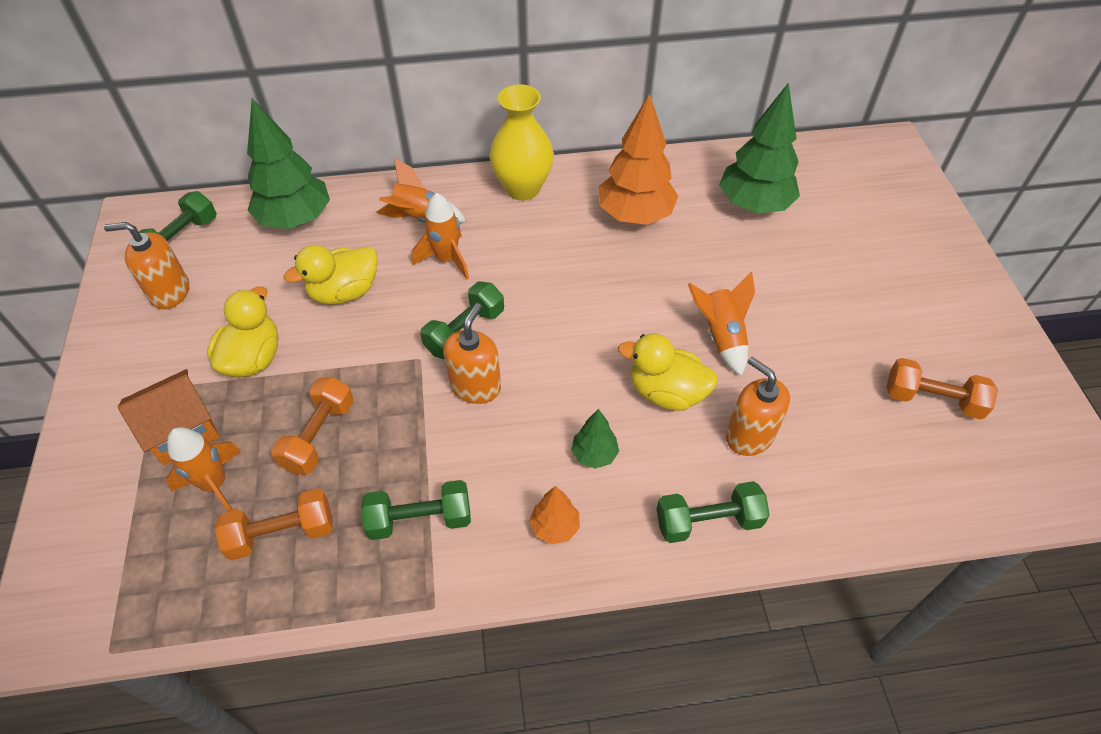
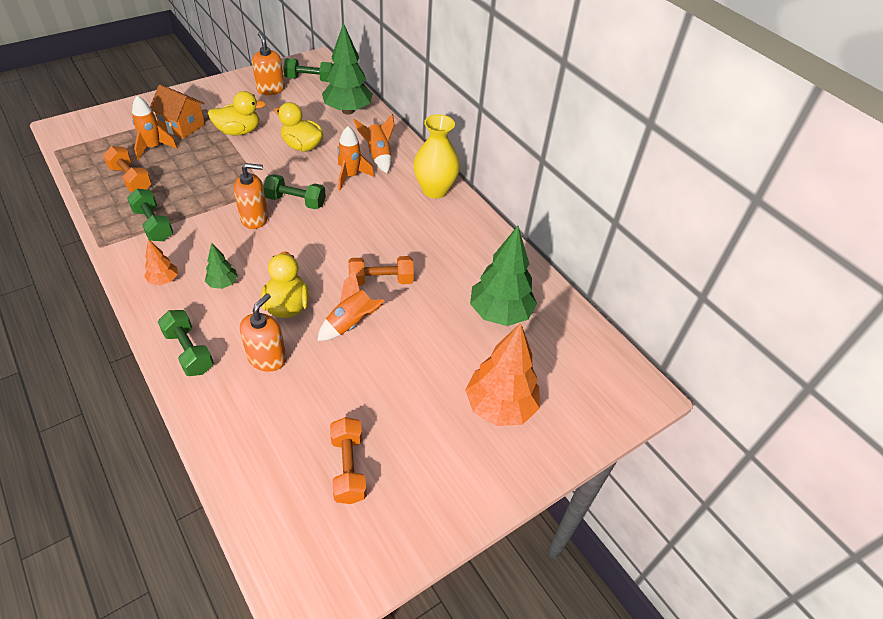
camera: 60 degrees right, 5 degrees down
(319, 435) = (196, 171): orange dumbbell -> orange dumbbell (381, 280)
(635, 215) = (444, 250): orange tree -> orange tree (500, 407)

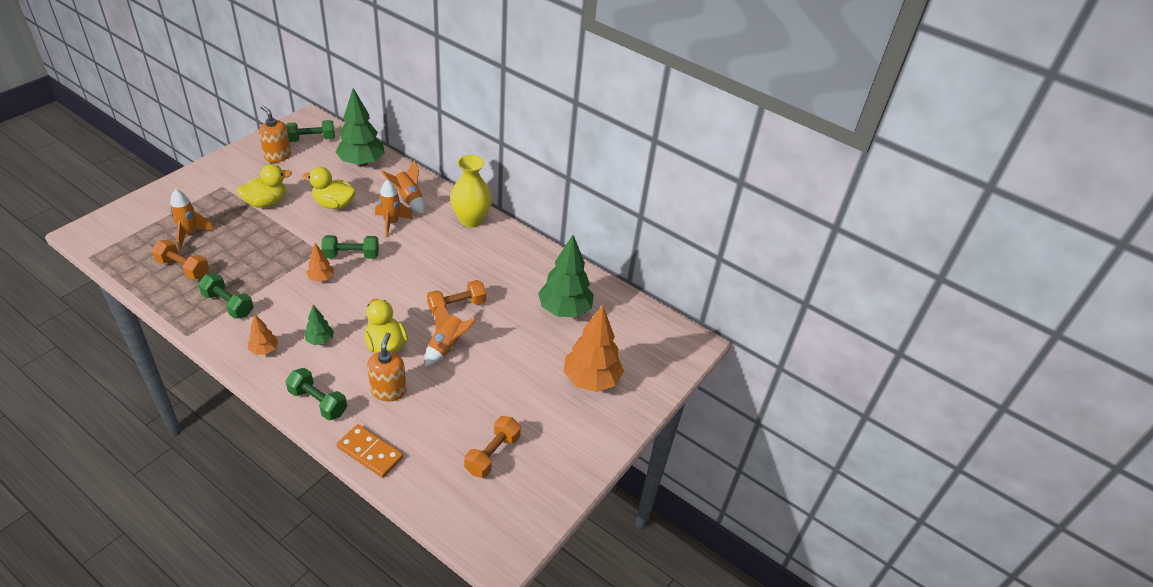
camera: 20 degrees left, 5 degrees down
(182, 126) = (208, 208): orange house -> none
(215, 425) = (370, 452): none -> orange domino
(255, 218) = (321, 278): orange soap dispenser -> orange tree
(348, 468) = (492, 454): orange dumbbell -> orange dumbbell turned 60 degrees clockwise

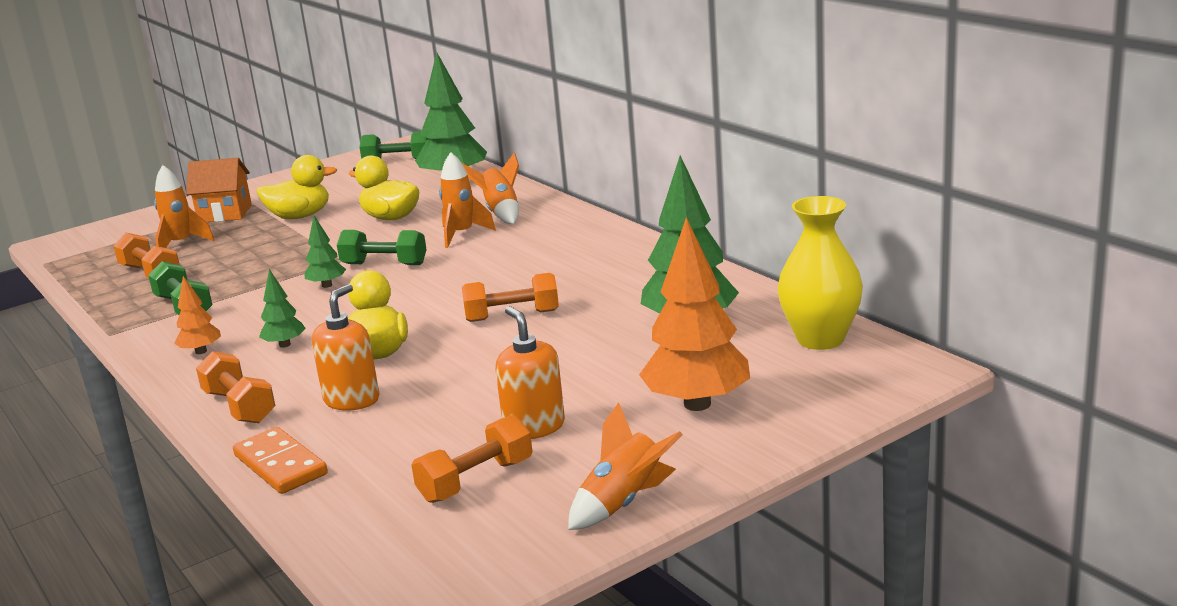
camera: 25 degrees right, 20 degrees down
(206, 198) = (225, 213): none -> orange house
(278, 156) = (343, 177): orange soap dispenser -> orange soap dispenser (534, 427)
(318, 402) = (239, 407): green dumbbell -> orange dumbbell
(321, 278) = (327, 285): orange tree -> green tree
(447, 346) = (471, 357): orange rocket -> orange rocket (624, 503)
(471, 220) = (585, 231): yellow vase -> yellow vase (820, 339)

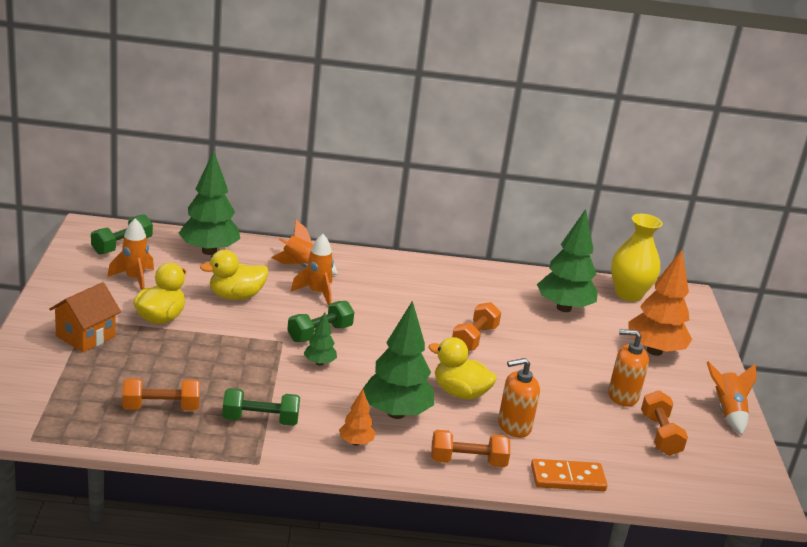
camera: 60 degrees left, 5 degrees up
(181, 244) = (119, 375): orange rocket -> orange rocket (134, 279)
(285, 345) = (396, 413): green tree -> green tree, size x2.07
(352, 400) = (514, 426): orange soap dispenser -> orange soap dispenser turned 75 degrees counterclockwise

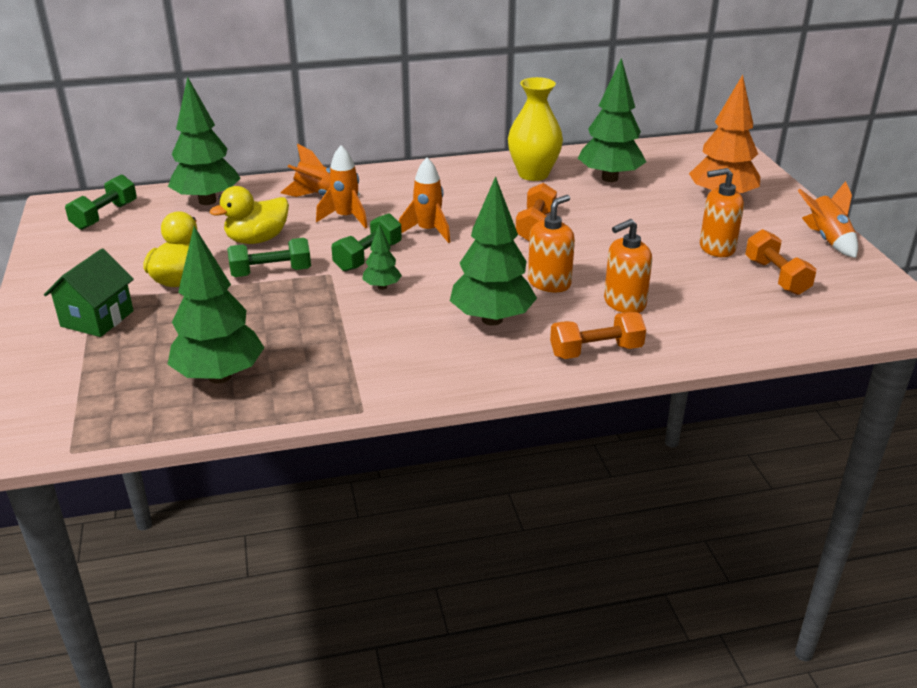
camera: 10 degrees left, 5 degrees up
(85, 336) = (97, 319): orange house -> green house
(134, 279) = (133, 246): orange rocket -> orange rocket (428, 231)
(161, 407) = (220, 376): orange dumbbell -> green tree
(260, 420) = (343, 362): green dumbbell -> green dumbbell (271, 272)
(356, 442) = (463, 361): orange tree -> none
(460, 393) = (549, 283): yellow duck -> orange soap dispenser
(567, 478) = (710, 343): orange domino -> none
(628, 294) = (665, 153): yellow vase -> yellow vase (533, 174)

